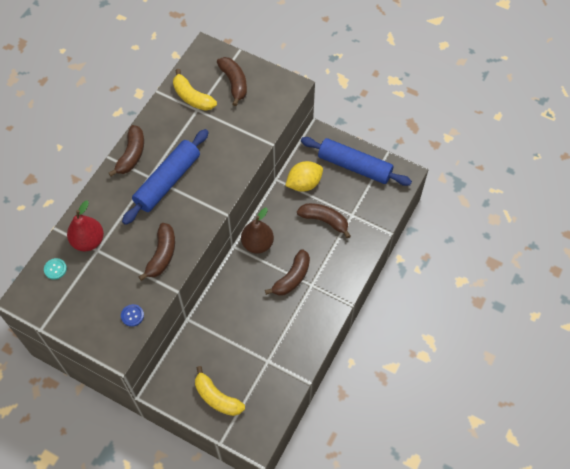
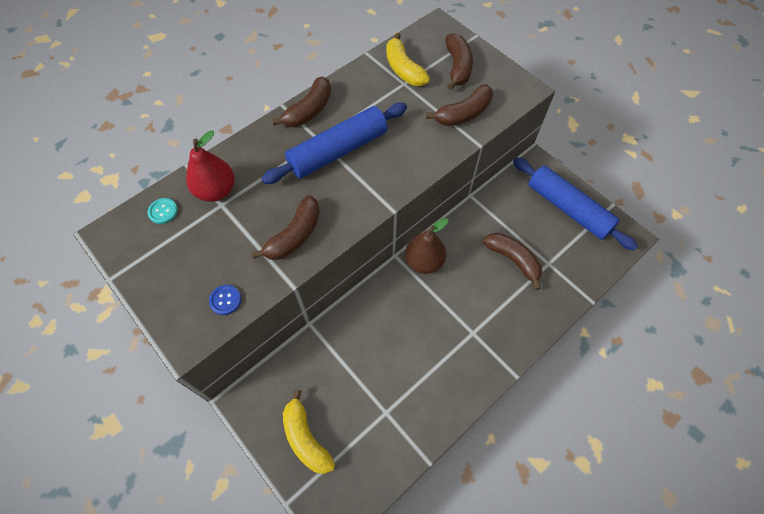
camera: 20 degrees right, 0 degrees up
(292, 278) = (452, 316): brown banana -> brown banana (463, 114)
(304, 183) = (501, 210): yellow lemon -> none

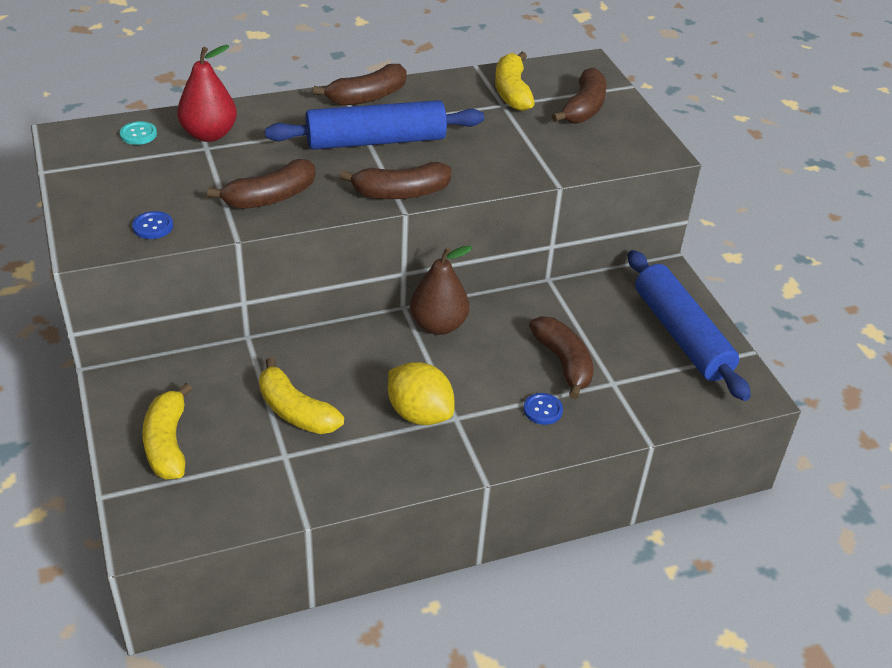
camera: 20 degrees right, 20 degrees down
(373, 372) = (295, 411): none -> yellow banana
(450, 339) = (419, 413): none -> yellow lemon
(463, 114) = (559, 152): brown banana -> brown banana (401, 193)
(520, 303) = (543, 410): none -> blue button

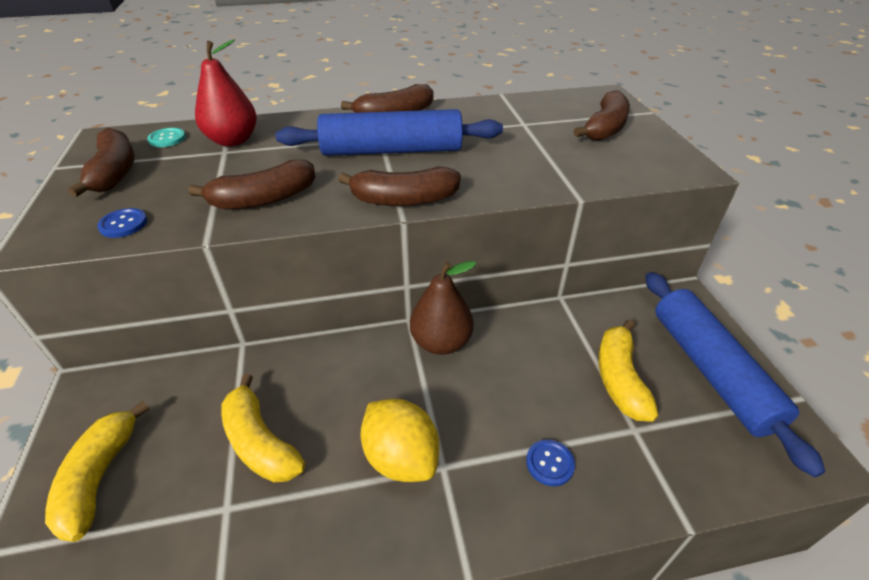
camera: 10 degrees right, 0 degrees up
(512, 92) = (533, 114): yellow banana -> yellow banana (619, 378)
(563, 363) = (575, 398): brown banana -> brown banana (115, 172)

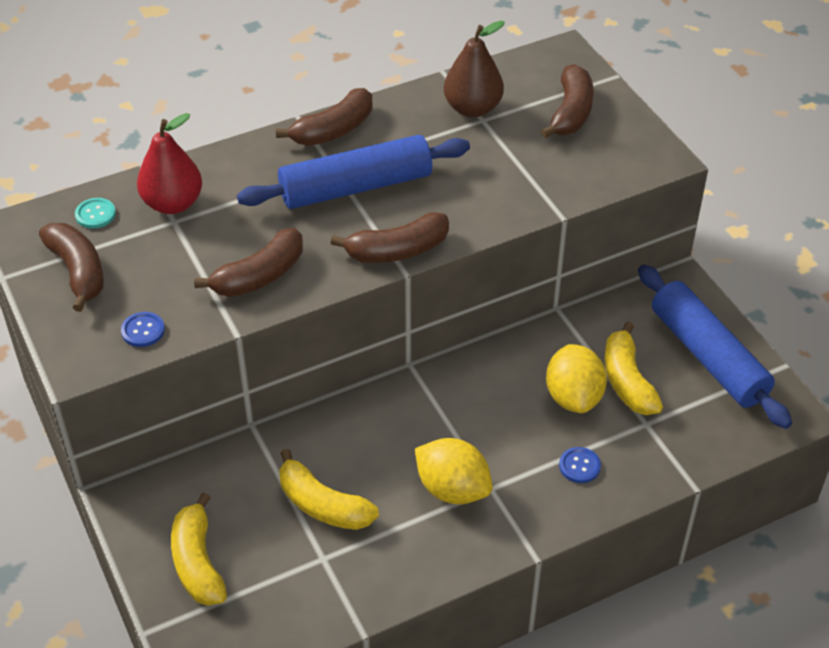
camera: 15 degrees left, 5 degrees up
(441, 342) = (451, 381): brown pear -> brown pear (472, 108)
(559, 383) = (573, 397): none -> yellow lemon

